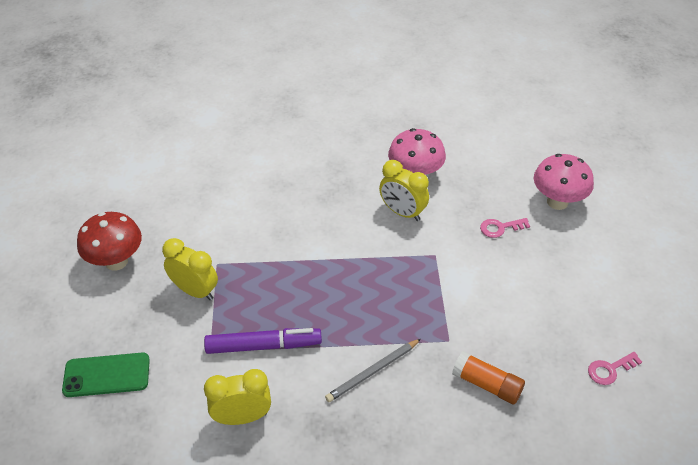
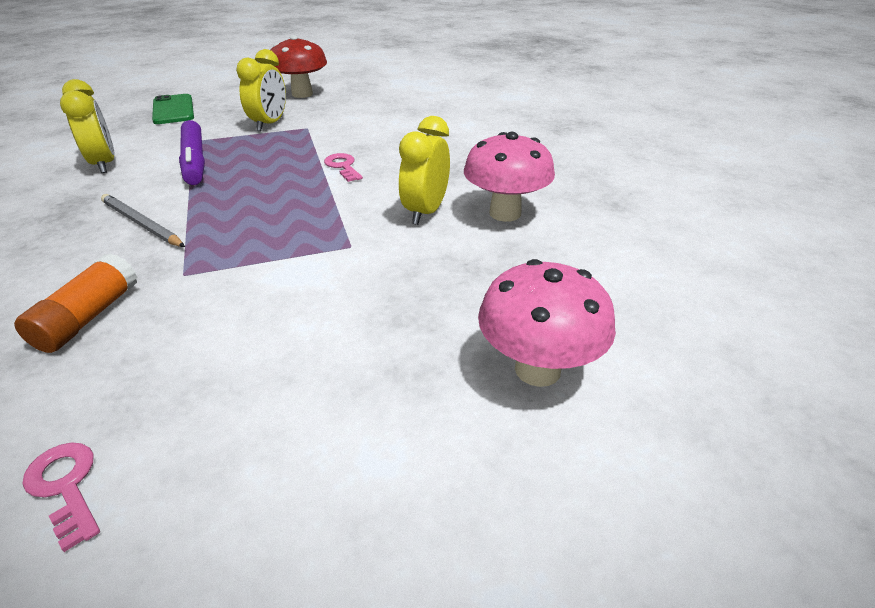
camera: 75 degrees right, 10 degrees down
(500, 228) = (431, 301): pink key -> pink key (343, 166)

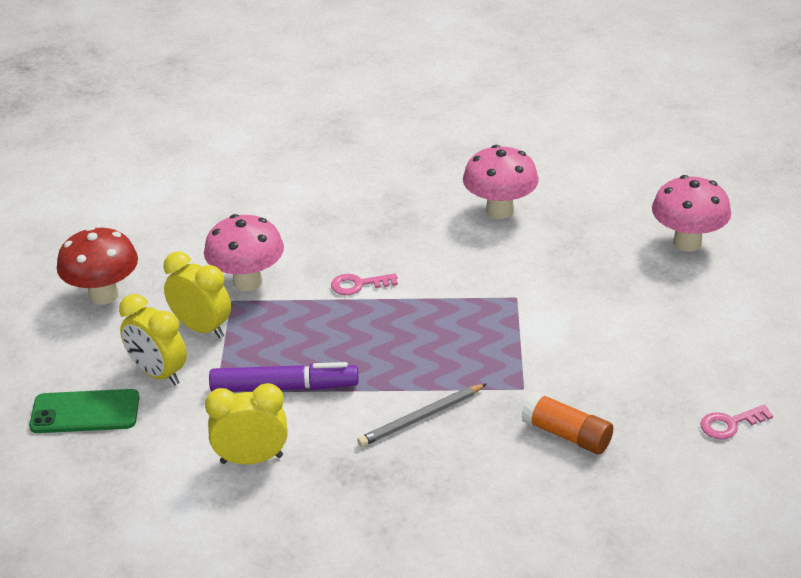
camera: 70 degrees left, 0 degrees up
(332, 128) = (247, 282): none -> pink mushroom
(425, 212) = (478, 250): yellow clock -> yellow clock (158, 373)

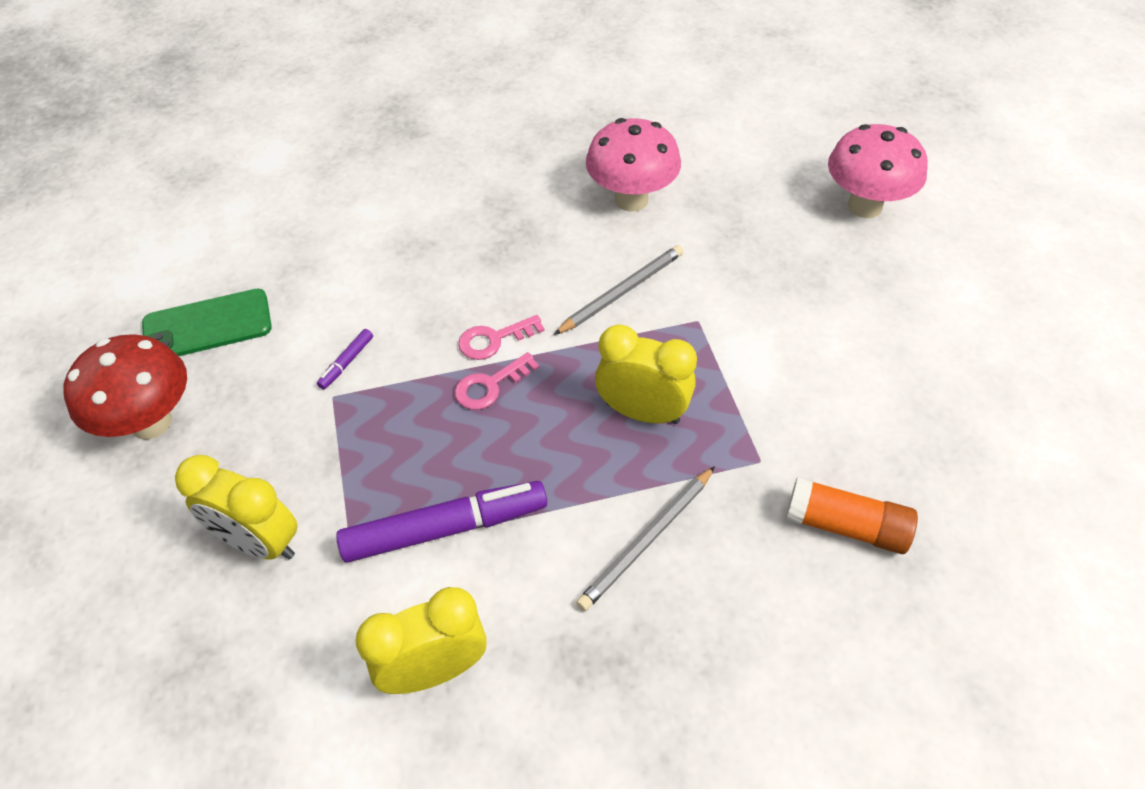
camera: 15 degrees left, 15 degrees up
(85, 412) = (165, 638): green phone -> green phone (207, 326)
(202, 328) = (303, 450): yellow clock -> yellow clock (642, 412)
(247, 282) = (346, 363): pink mushroom -> purple marker
(466, 270) = (622, 292): none -> grey pencil
(730, 424) = (1035, 463): pink key -> pink key (490, 385)

